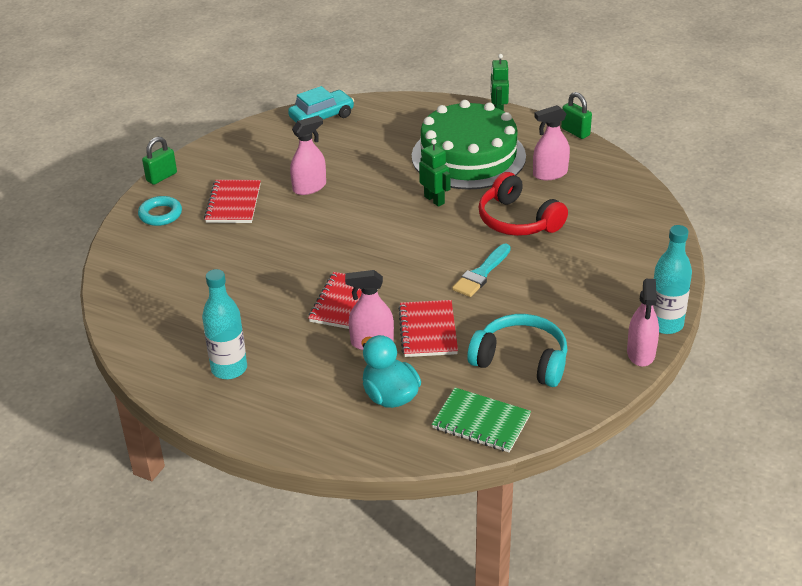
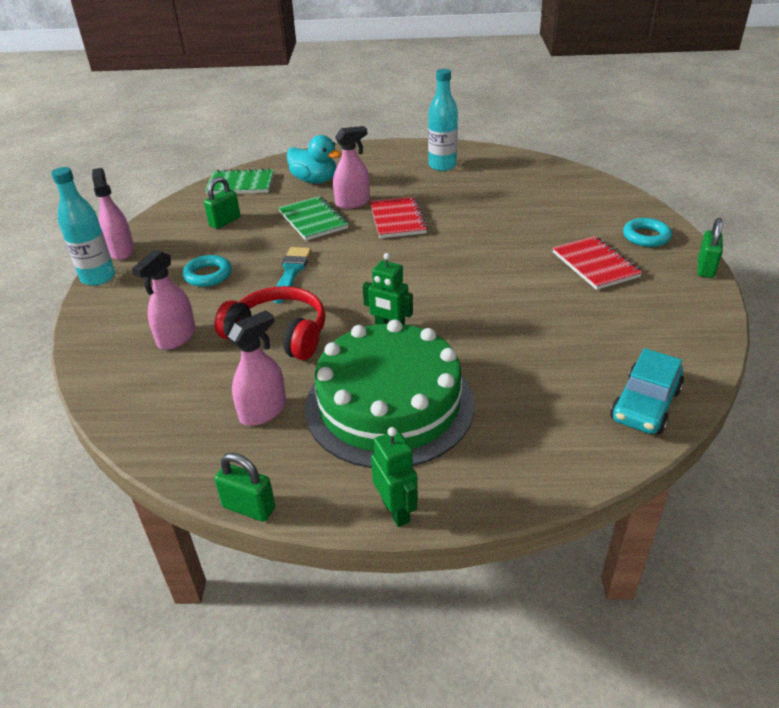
camera: 155 degrees right, 0 degrees up
(309, 187) = (541, 303): pink spray bottle -> pink spray bottle (177, 337)
(428, 330) = (313, 220): red notebook -> green notebook
(521, 360) = (225, 222): turquoise headphones -> green padlock
(558, 294) = (208, 275): none -> turquoise ring

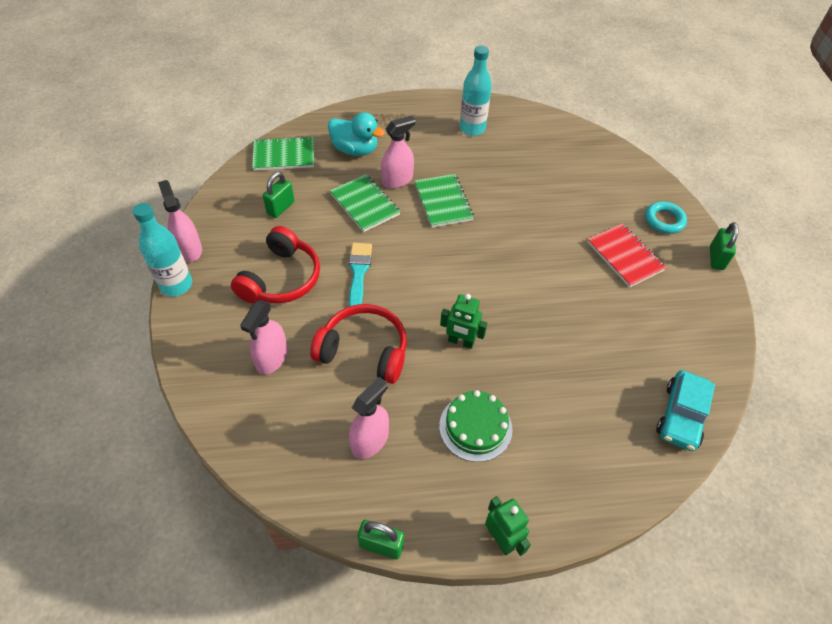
camera: 10 degrees left, 15 degrees up
(208, 275) = (281, 279): turquoise ring -> red headphones
(389, 404) = (475, 427): green cake -> green cake, size x0.51
(397, 219) = (443, 202): red notebook -> green notebook

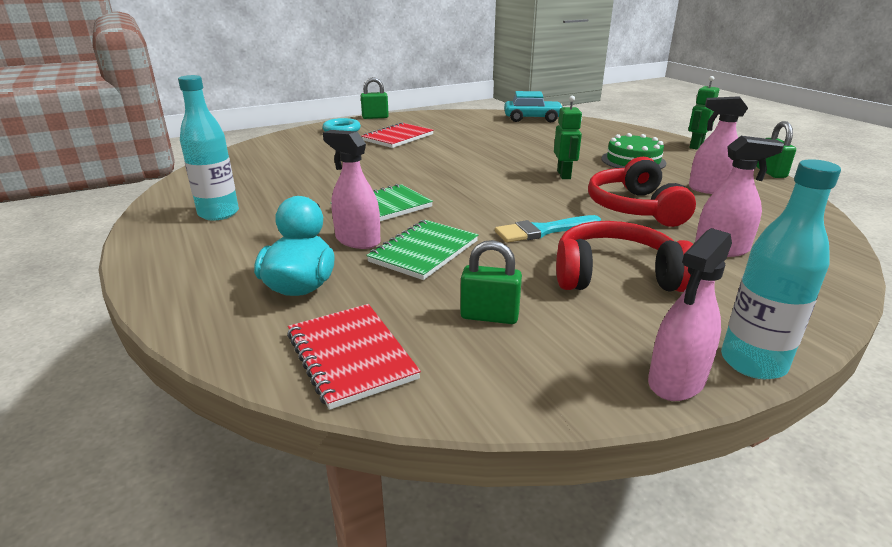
camera: 110 degrees left, 25 degrees down
(284, 155) = (351, 356): green notebook -> red notebook

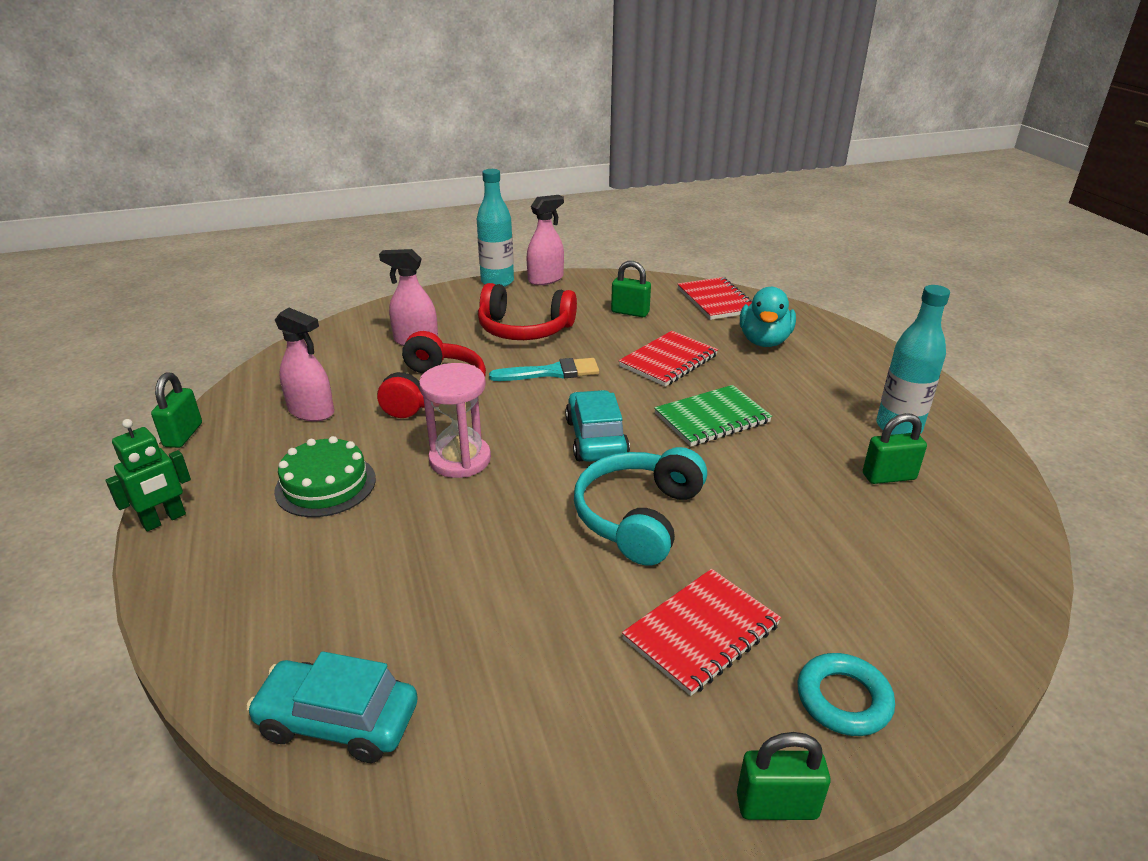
camera: 170 degrees left, 5 degrees up
(258, 186) = (888, 476): none -> green padlock
(357, 240) = (730, 377): pink spray bottle -> none
(424, 251) = (668, 361): green notebook -> red notebook
(434, 162) = (638, 517): none -> turquoise headphones
(475, 190) = (596, 439): none -> turquoise car
(564, 175) = (460, 459): green robot -> pink hourglass

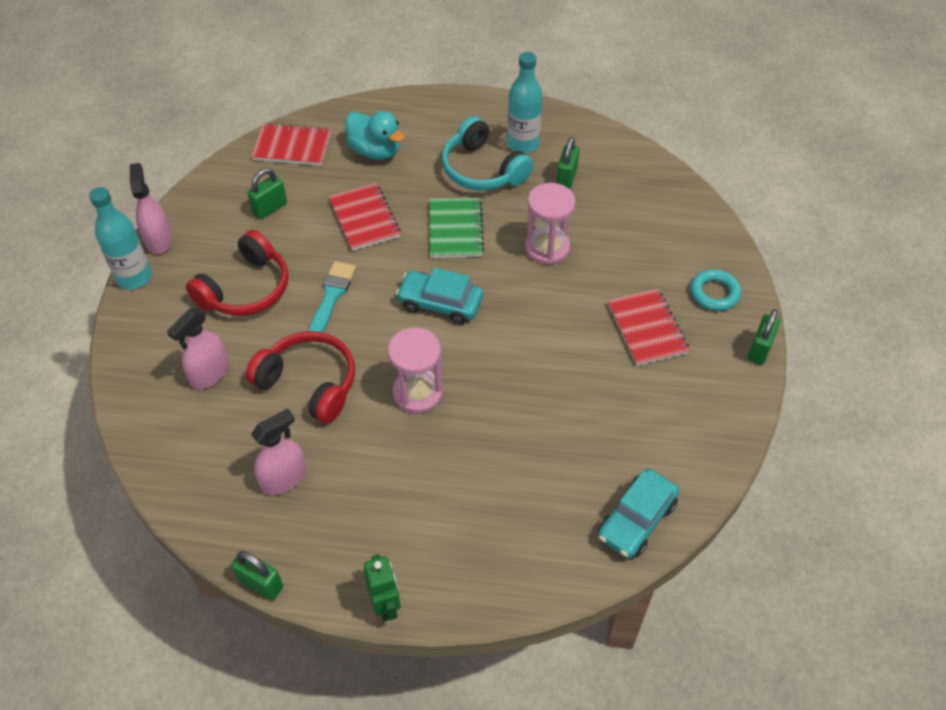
camera: 65 degrees left, 20 degrees up
(325, 485) = (400, 486): green cake -> none
(638, 517) = (537, 315): turquoise headphones -> turquoise headphones (482, 170)
(755, 493) = (547, 248): none -> pink hourglass

